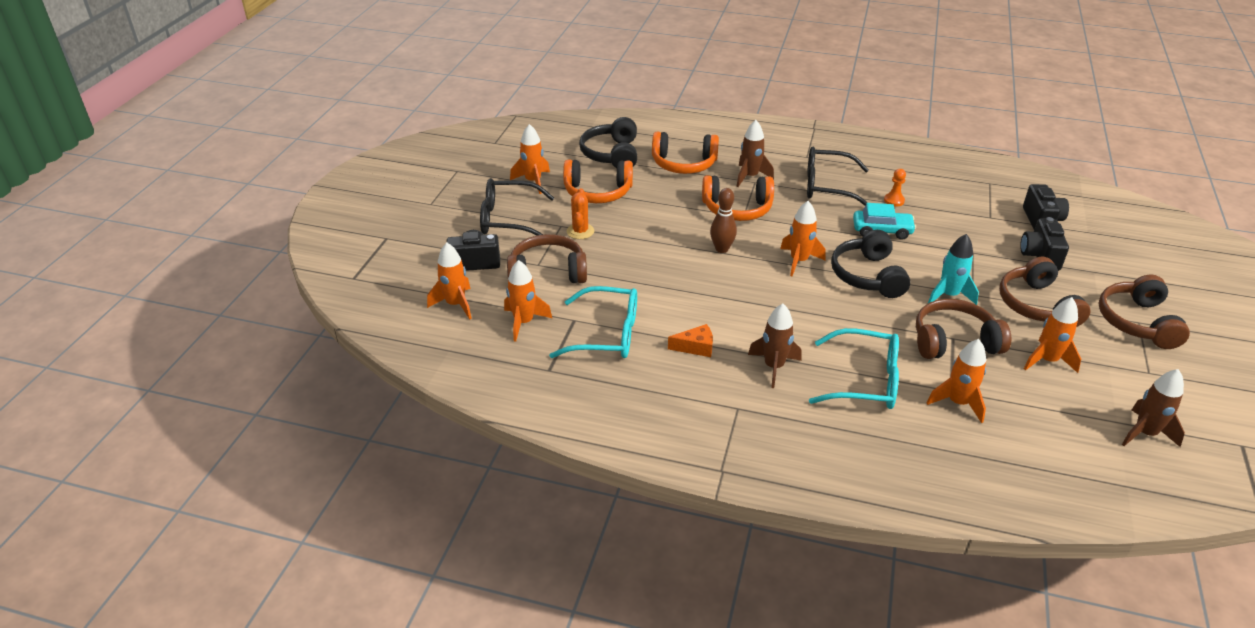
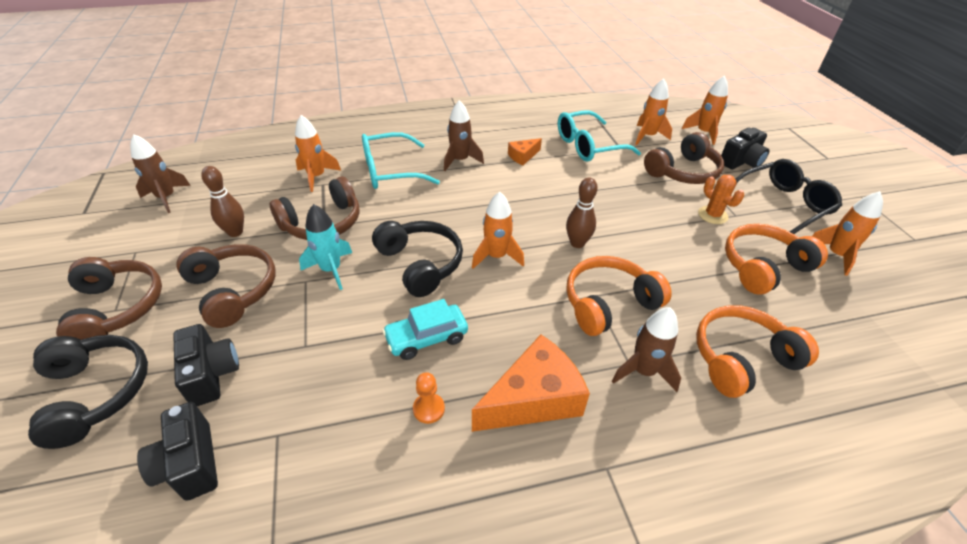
camera: 150 degrees right, 5 degrees up
(612, 154) = (835, 336): black headphones -> black headphones (96, 393)
(827, 186) = (533, 398): black glasses -> orange cheese
(1047, 360) = (235, 232): orange rocket -> brown bowling pin

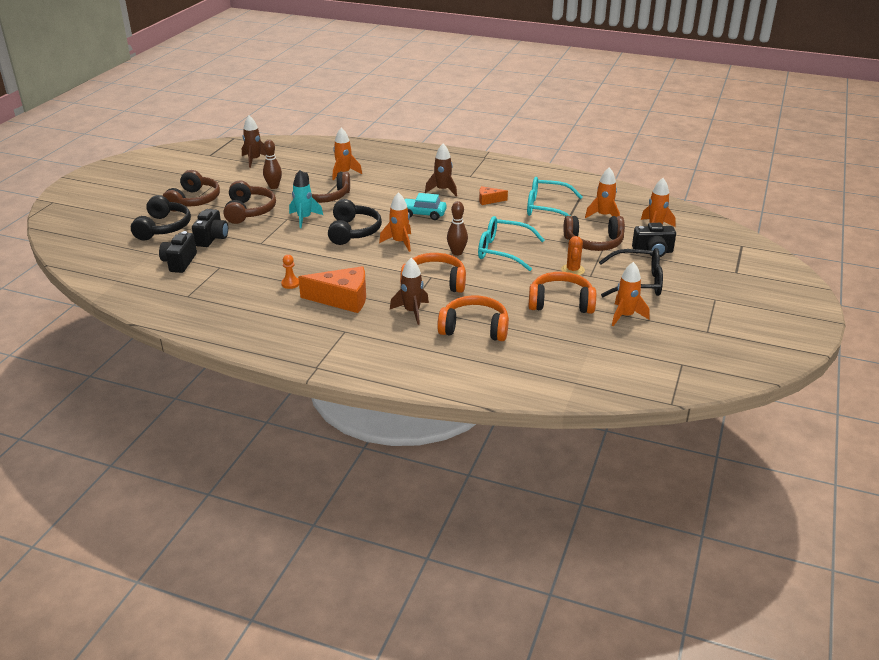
camera: 35 degrees right, 10 degrees down
(390, 171) = (391, 183): turquoise glasses -> turquoise glasses (502, 251)
(426, 338) = (319, 260): turquoise car -> turquoise car (423, 214)

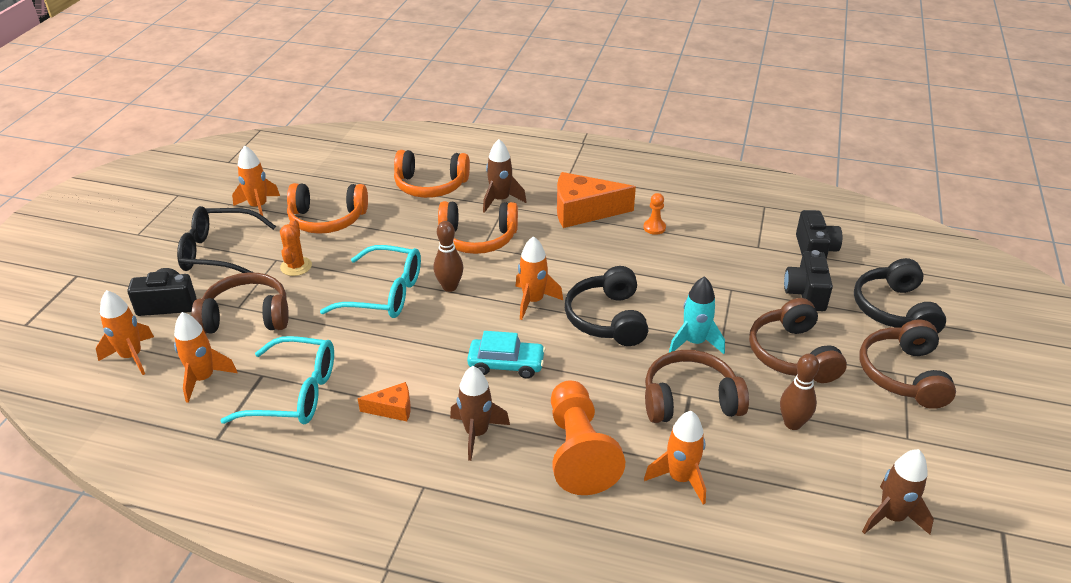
camera: 175 degrees right, 5 degrees up
(390, 183) = (578, 451): none -> orange pawn

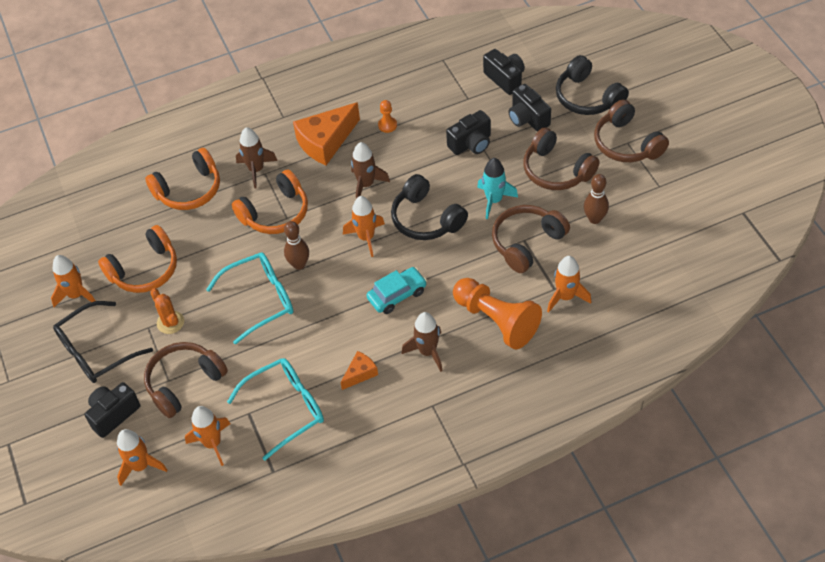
camera: 35 degrees left, 15 degrees up
(721, 283) = (471, 144): none -> black camera
(891, 517) = (687, 242): brown rocket -> brown rocket (366, 185)

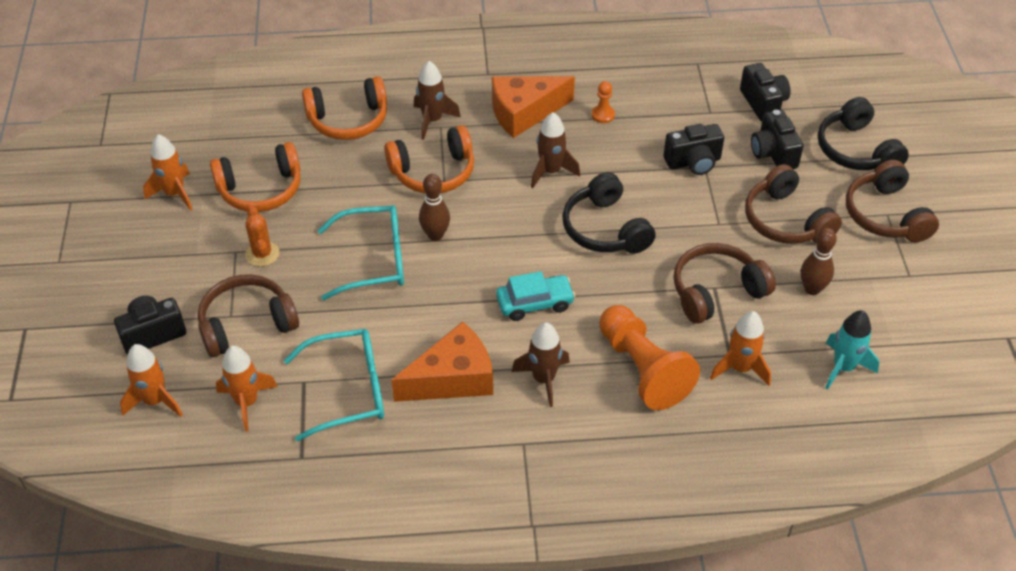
camera: 15 degrees right, 5 degrees down
(96, 351) = (167, 259): black glasses -> none
(360, 373) = (452, 378): orange cheese -> orange cheese, size x1.96
(366, 238) = (526, 229): orange rocket -> none
(494, 200) = (695, 232): turquoise rocket -> turquoise rocket (843, 367)

